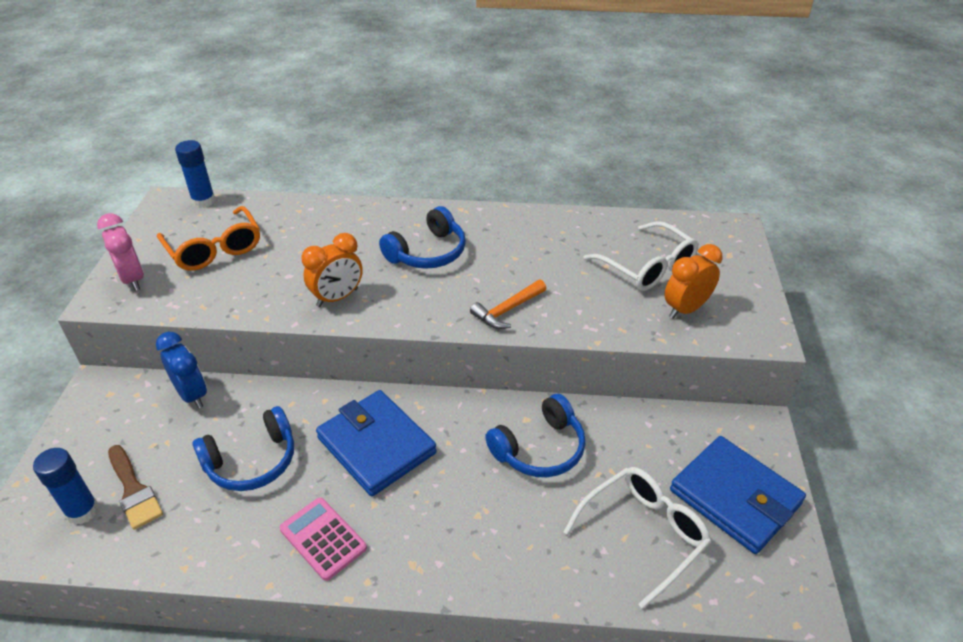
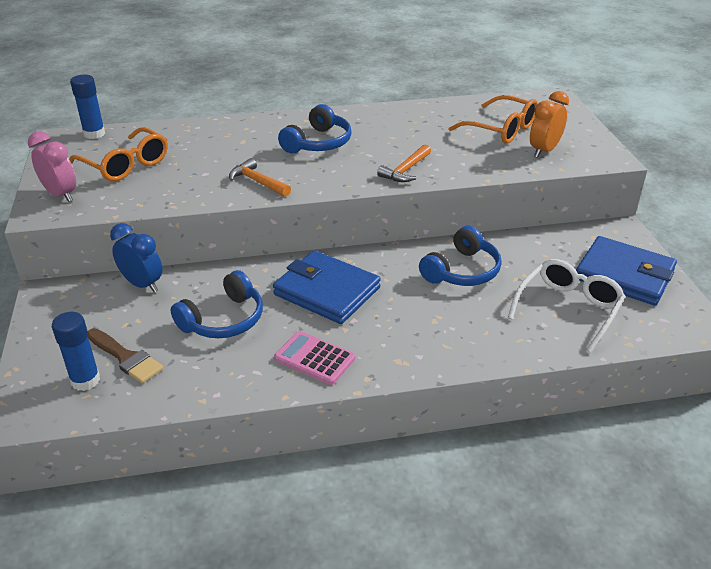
camera: 15 degrees left, 5 degrees down
(337, 297) = (257, 182): orange clock -> orange hammer
(648, 267) = (501, 129): white glasses -> orange glasses

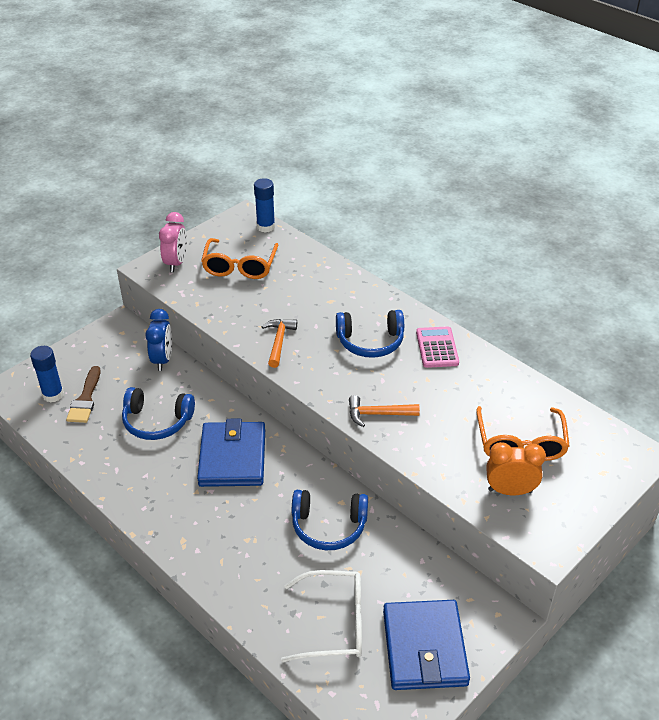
camera: 55 degrees right, 5 degrees up
(314, 358) = (151, 492): pink calculator -> pink calculator (437, 348)

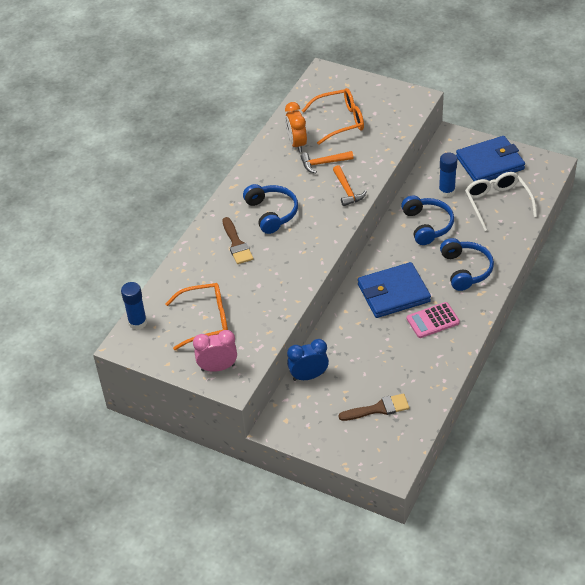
camera: 105 degrees left, 5 degrees up
(53, 395) = (384, 434): blue glue stick -> blue glue stick (446, 191)
(157, 421) = (380, 351): blue headphones -> blue headphones (465, 270)
(279, 342) = (295, 264): orange hammer -> orange hammer (323, 163)
(335, 306) = (237, 244): none -> brown brush
(437, 348) = (262, 177): pink calculator -> pink calculator (433, 320)
(510, 491) = (384, 119): orange clock -> orange clock (296, 144)

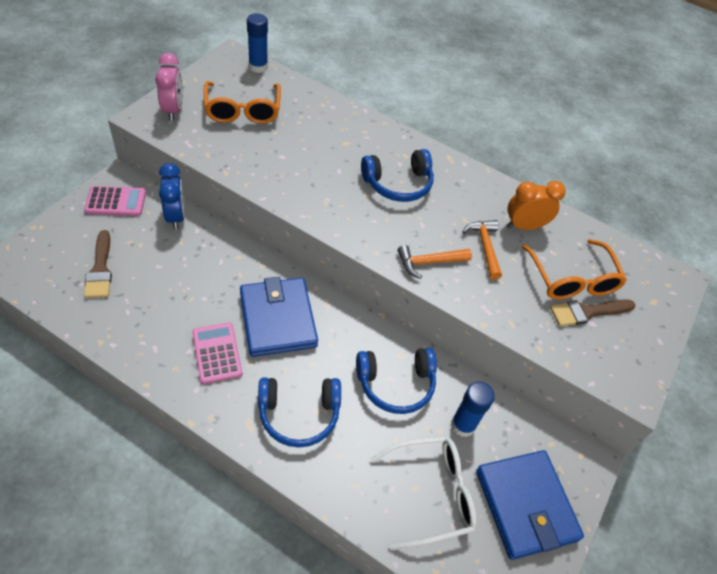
camera: 85 degrees right, 5 degrees up
(237, 244) = (352, 148): brown brush -> brown brush (587, 312)
(302, 421) = (116, 202): none -> pink calculator

